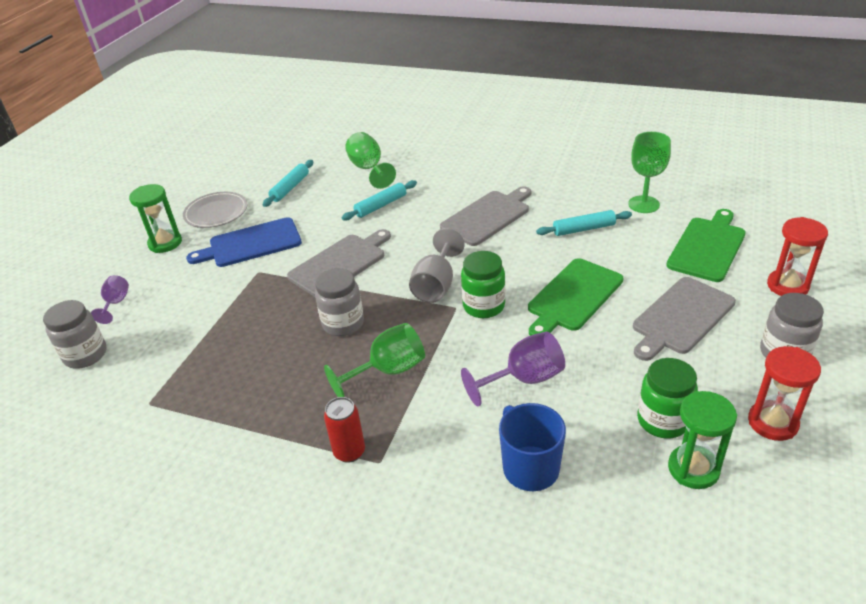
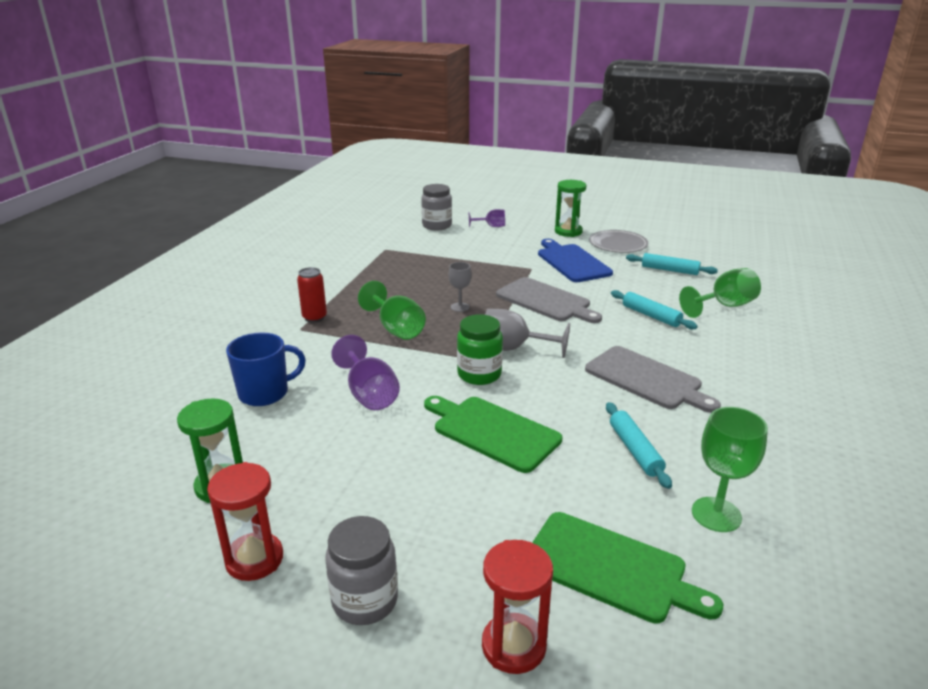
camera: 85 degrees right, 10 degrees down
(343, 323) = (460, 307): grey jar -> grey goblet
(662, 420) = (288, 474): green jar -> none
(681, 317) = (448, 513): grey cutting board -> none

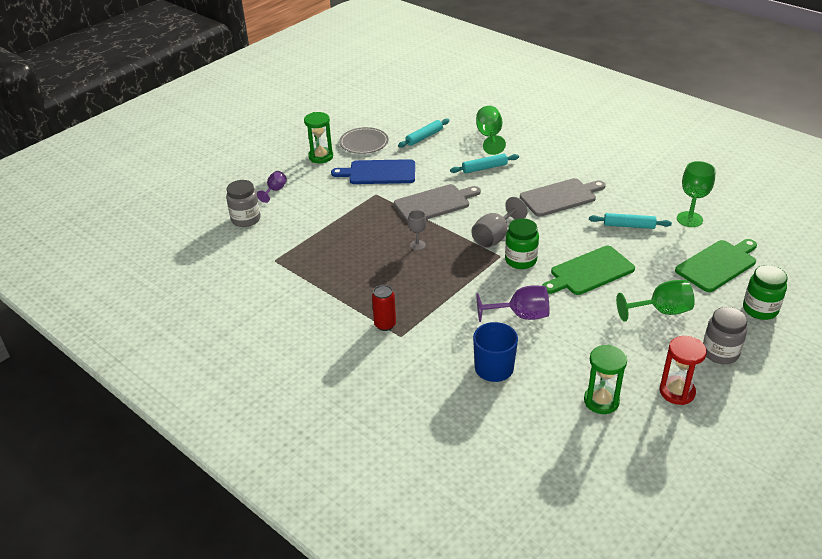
camera: 65 degrees left, 10 degrees up
(396, 329) = (433, 284): green goblet -> green goblet (661, 311)
(513, 646) = (760, 309): red hourglass -> green jar

